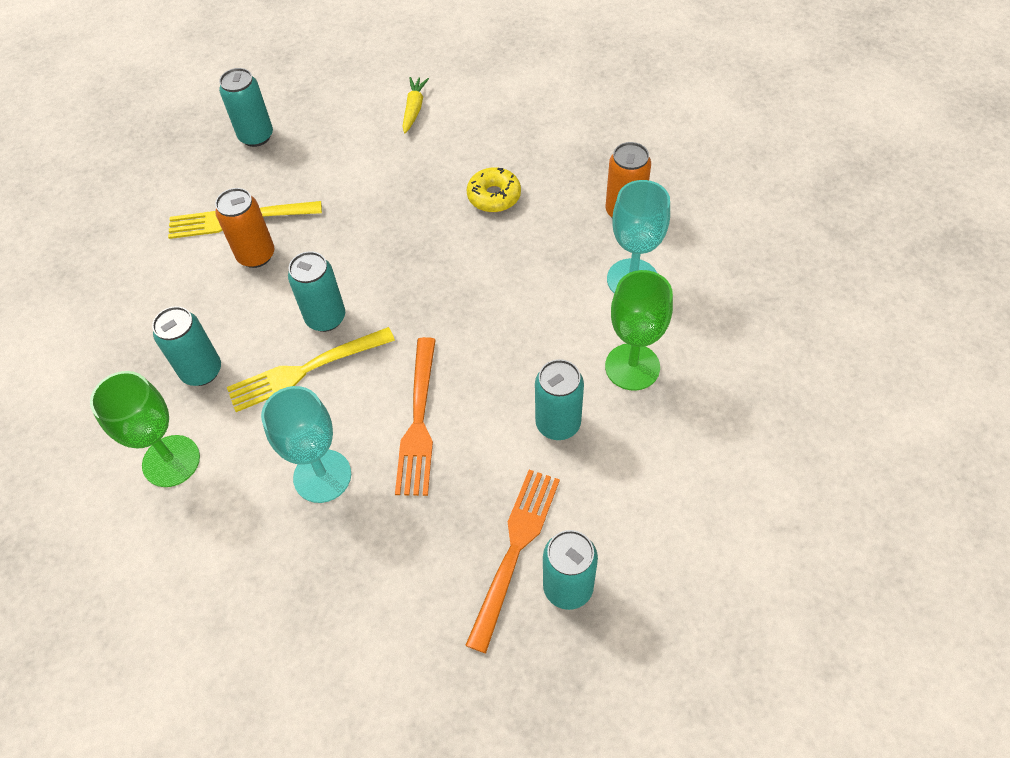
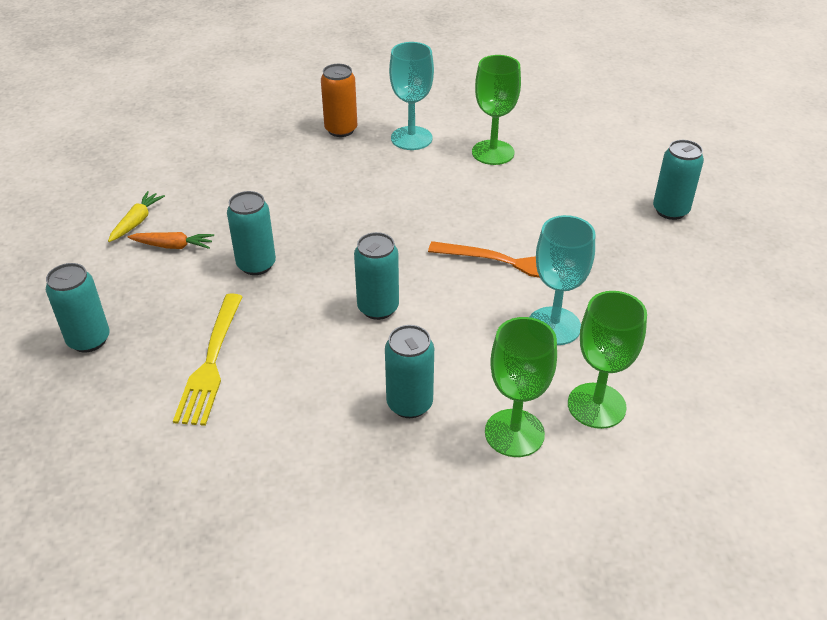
camera: 80 degrees left, 15 degrees down
(210, 529) = (596, 405): none -> green goblet
(256, 255) = (271, 352): orange can -> none
(305, 370) = (435, 327): yellow fork -> none
(385, 145) = (173, 246): none -> orange carrot
(414, 109) = (137, 222): yellow carrot -> yellow carrot turned 90 degrees clockwise
(494, 196) = (284, 190): yellow donut -> none
(514, 550) = (639, 230): orange fork -> none
(558, 424) = (533, 193): turquoise can -> turquoise can (256, 265)

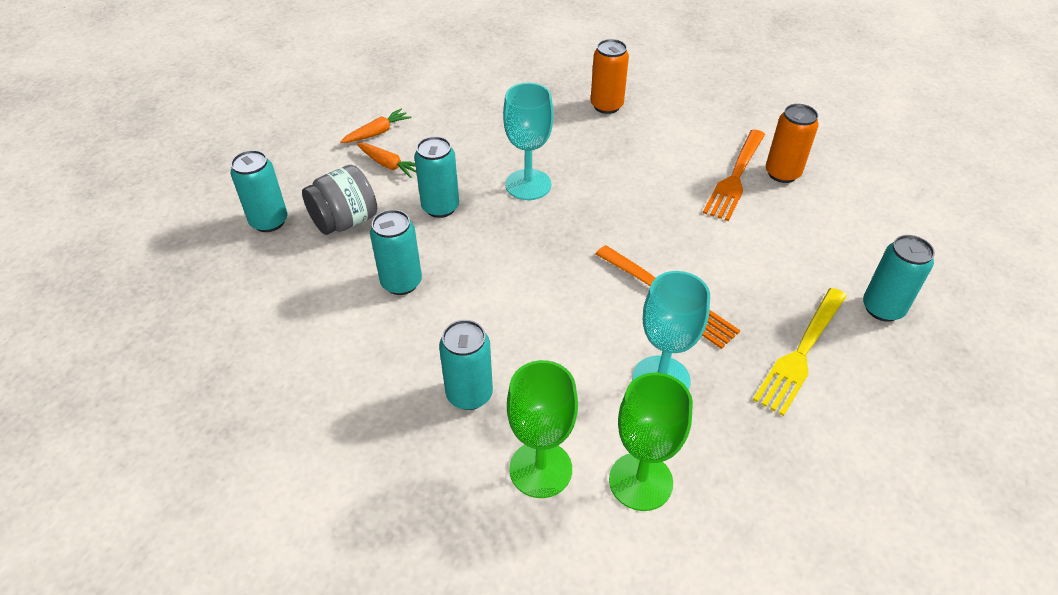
camera: 30 degrees right, 5 degrees up
(137, 222) = (377, 132): yellow carrot -> orange carrot
(171, 310) = (345, 221): none -> grey jar
(211, 362) = (341, 281): yellow fork -> yellow fork (801, 353)
(378, 308) = (511, 290): turquoise can -> turquoise can (401, 282)
(411, 138) = (666, 136): turquoise goblet -> turquoise goblet (528, 185)
(493, 152) = (735, 177): green goblet -> orange fork
(526, 138) = (782, 173): none -> orange can

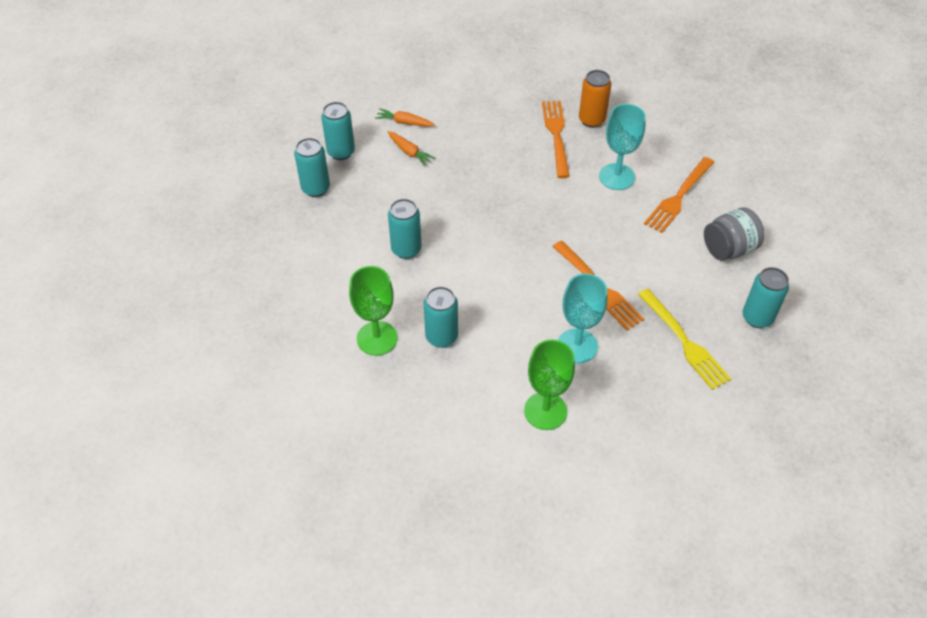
camera: 10 degrees right, 5 degrees up
(345, 221) = (371, 195): grey jar -> grey jar (728, 249)
(377, 132) = (404, 122): orange carrot -> orange carrot turned 135 degrees counterclockwise
(440, 207) = (443, 193): turquoise can -> turquoise can (341, 152)
(528, 185) = (513, 183): turquoise goblet -> turquoise goblet (616, 177)
(540, 469) = (480, 393): green goblet -> green goblet (377, 338)
(568, 126) = (556, 135): none -> orange fork
(782, 173) = (718, 198): orange can -> none
(801, 353) = (684, 341): yellow fork -> yellow fork turned 75 degrees counterclockwise

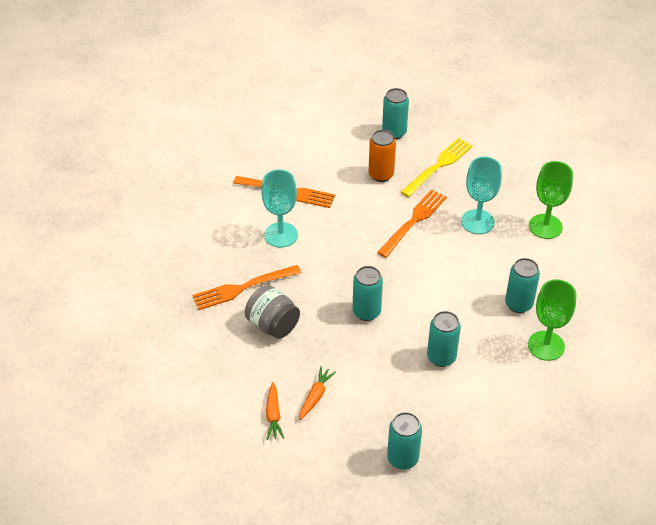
camera: 110 degrees left, 5 degrees down
(341, 152) = (341, 456): turquoise can -> turquoise can (366, 312)
(591, 120) = (210, 267): orange can -> orange can (381, 175)
(728, 249) = (332, 155): grey jar -> grey jar (273, 325)

